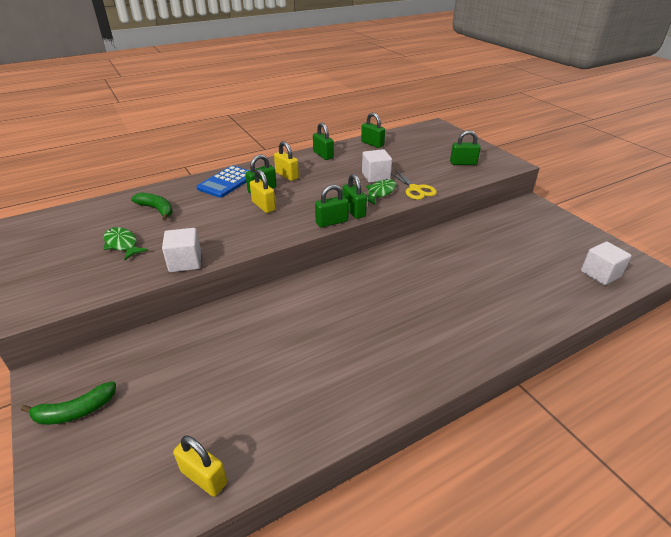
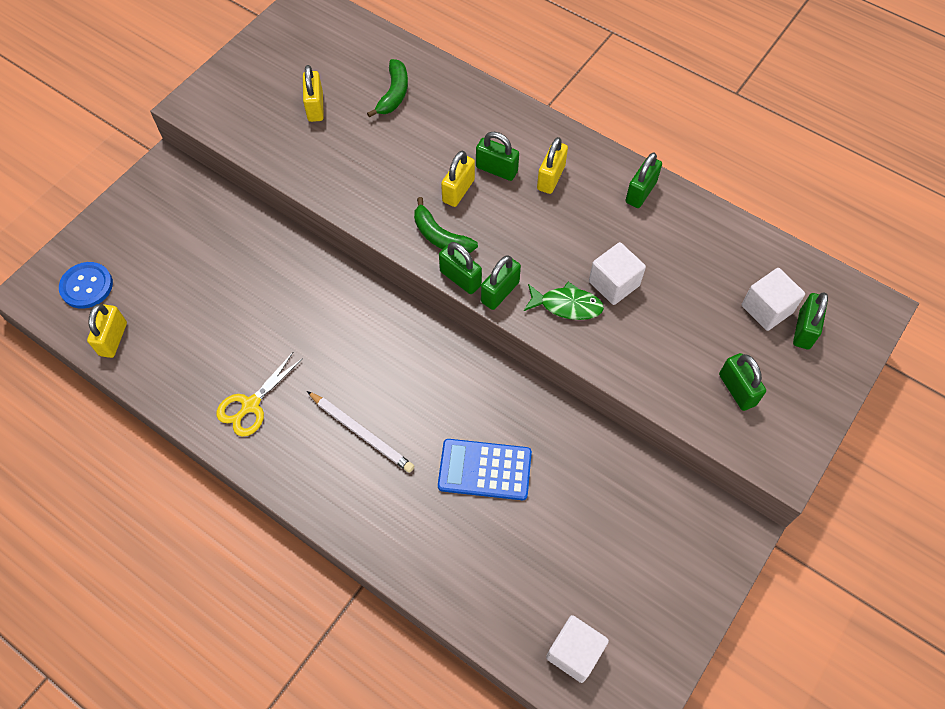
camera: 65 degrees right, 25 degrees up
(75, 411) = (140, 213): green banana -> green banana (440, 236)
(115, 487) = (86, 286): none -> blue button
(122, 244) = (315, 107): green fish -> yellow padlock
(185, 262) = (312, 178): white cube -> white cube (767, 309)
(227, 182) = (493, 123): blue calculator -> blue calculator (485, 469)
(372, 144) = (724, 240): green padlock -> green padlock (804, 330)
(409, 322) = (361, 433): none -> white pencil
(415, 189) = (604, 346): yellow scissors -> yellow scissors (250, 405)

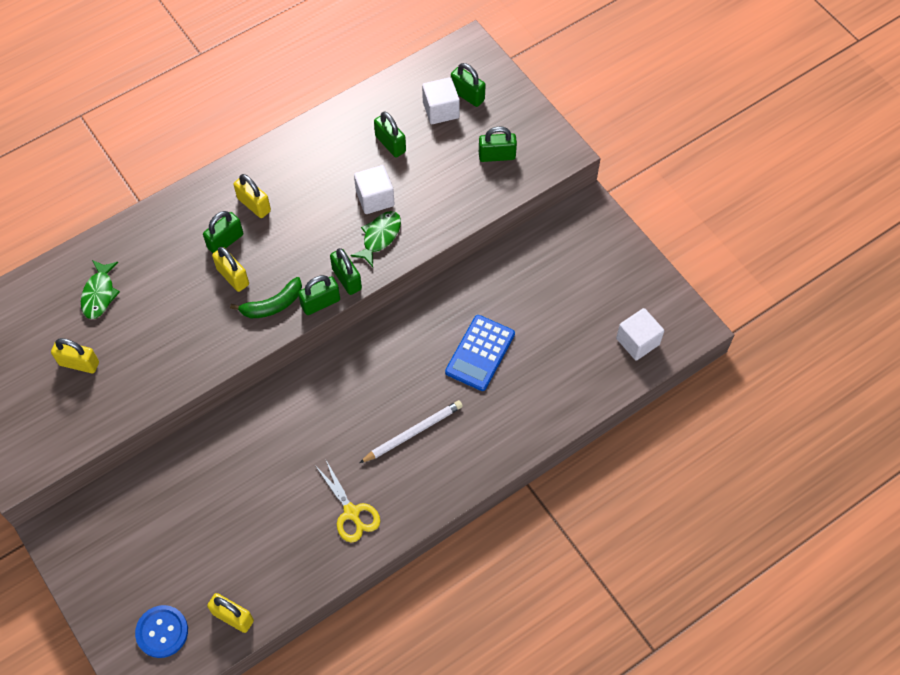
camera: 70 degrees left, 0 degrees up
(394, 94) = (99, 294): green banana -> green fish
(641, 192) = (300, 148): green padlock -> green padlock (390, 144)

